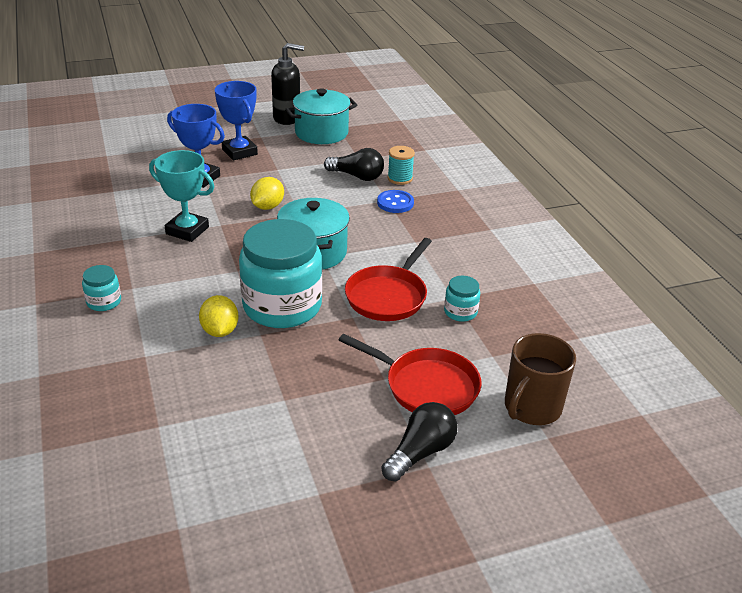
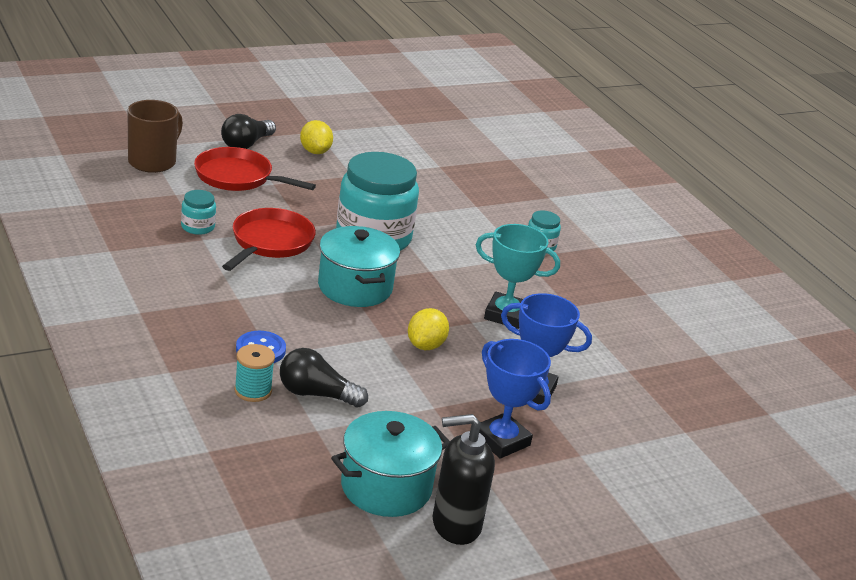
camera: 170 degrees right, 5 degrees down
(220, 331) = (423, 220): yellow lemon -> yellow lemon (315, 151)

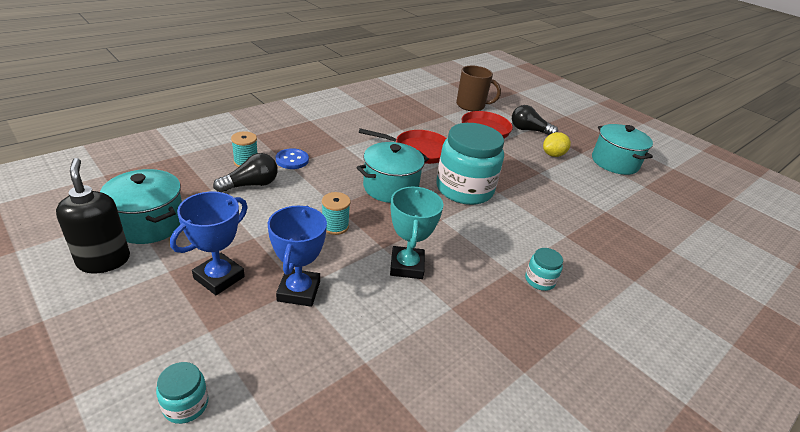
camera: 75 degrees right, 5 degrees up
(198, 227) = (413, 126): turquoise jar -> turquoise jar (185, 405)
(316, 394) = (251, 185): black light bulb -> black light bulb turned 60 degrees clockwise
(346, 120) = (614, 162): none -> turquoise pot
(425, 345) = (335, 226): yellow lemon -> turquoise spool

